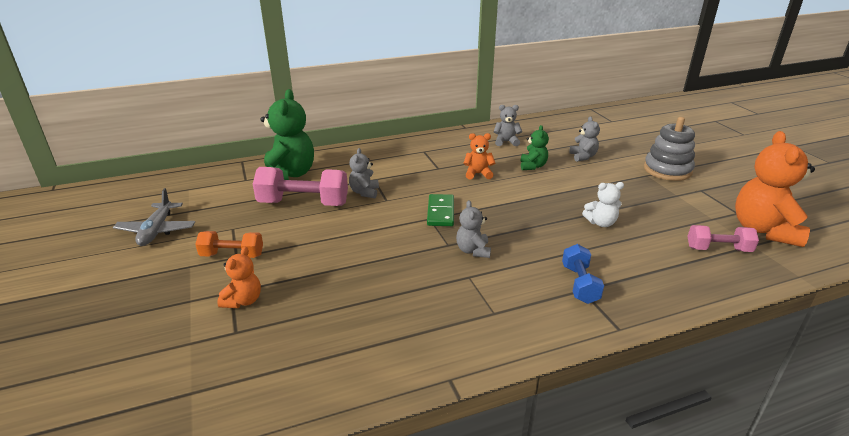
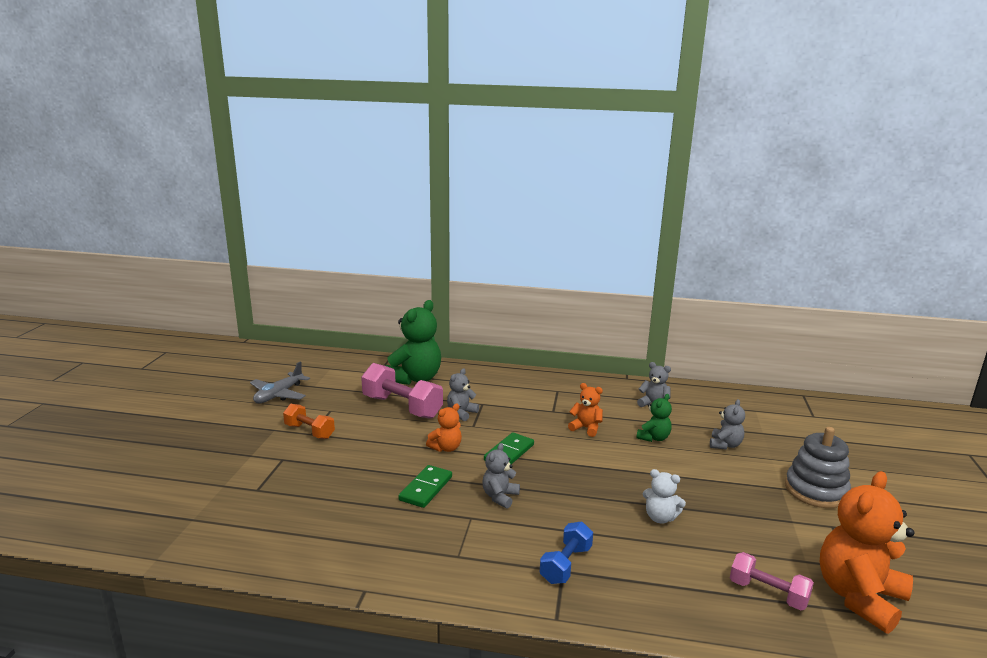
camera: 30 degrees right, 10 degrees down
(243, 301) = (283, 469): orange teddy bear -> orange teddy bear (446, 448)
(404, 267) = (426, 488): none -> green domino

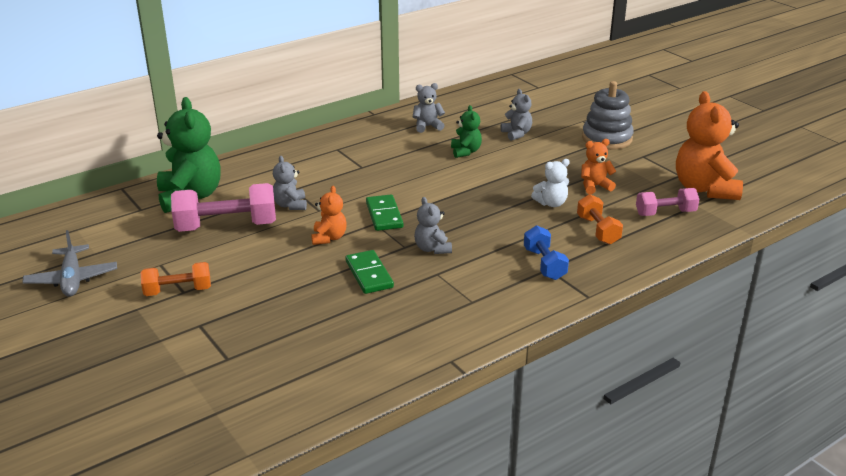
camera: 45 degrees left, 10 degrees up
(586, 428) = (409, 168): orange teddy bear -> orange teddy bear (595, 186)
(666, 566) = (598, 230): none -> orange dumbbell

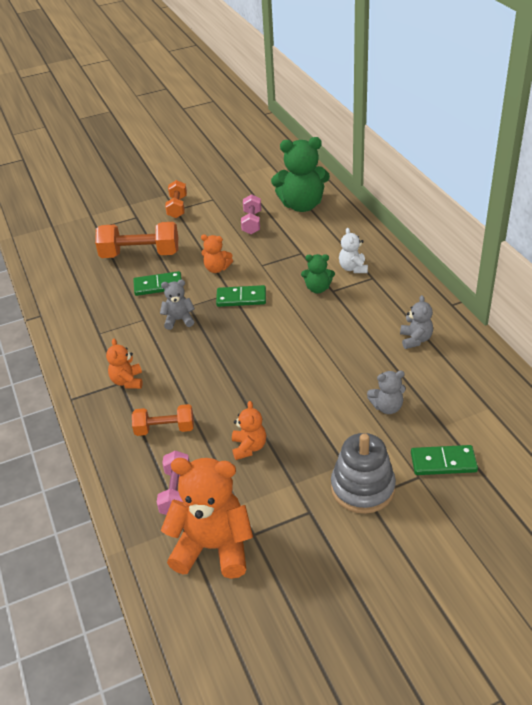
camera: 105 degrees right, 10 degrees up
(72, 279) = (209, 170): grey plane -> none
(226, 226) = (252, 222): pink dumbbell -> pink dumbbell, size x0.60
(290, 205) = (274, 251): grey teddy bear -> none
(300, 302) = (140, 254): none -> orange dumbbell
(465, 152) = (350, 361): green teddy bear -> green teddy bear (318, 288)
(544, 264) = (127, 381): blue dumbbell -> orange teddy bear
(551, 203) = (225, 406): white teddy bear -> white teddy bear (353, 268)
(563, 113) = (443, 462): none -> green domino

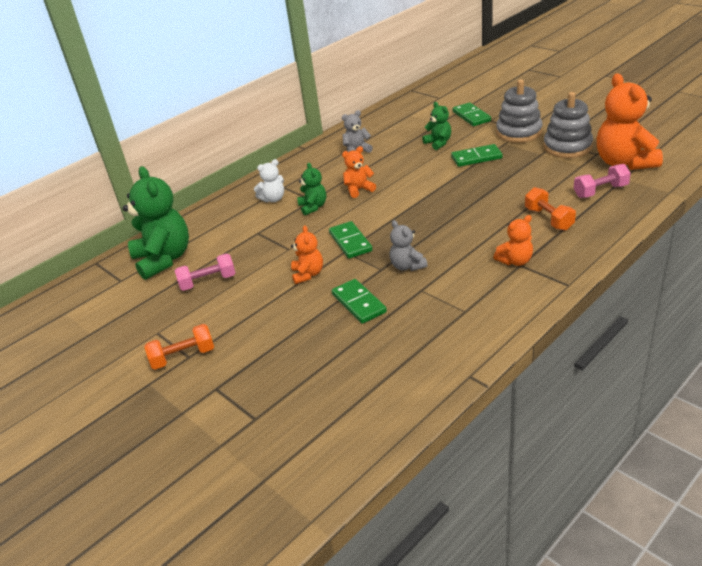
camera: 110 degrees left, 5 degrees down
(140, 254) = (304, 344): orange dumbbell -> none
(249, 447) = (527, 178): orange teddy bear -> orange teddy bear (359, 190)
(290, 515) = (567, 147): none -> grey stacking toy
(326, 425) = (476, 158): none -> green domino
(387, 407) = (438, 143): grey teddy bear -> green teddy bear

